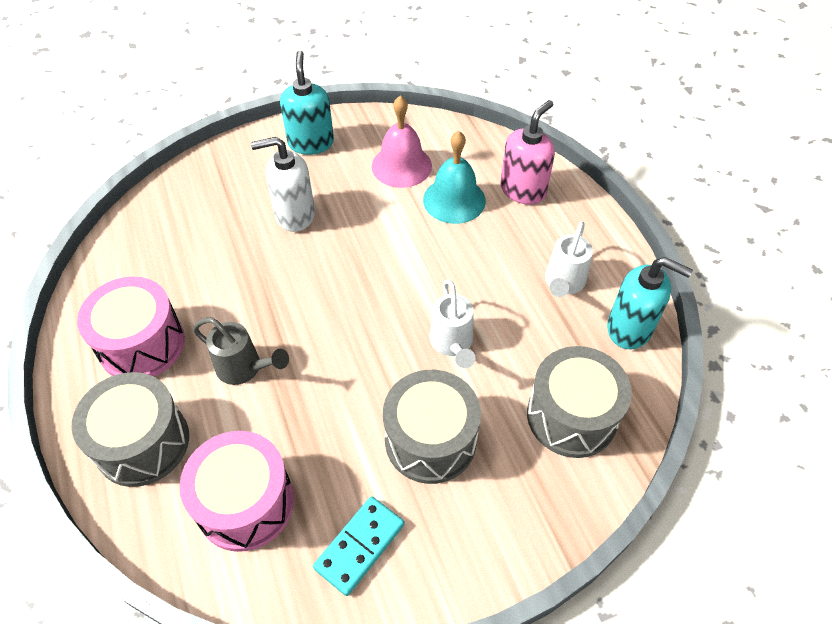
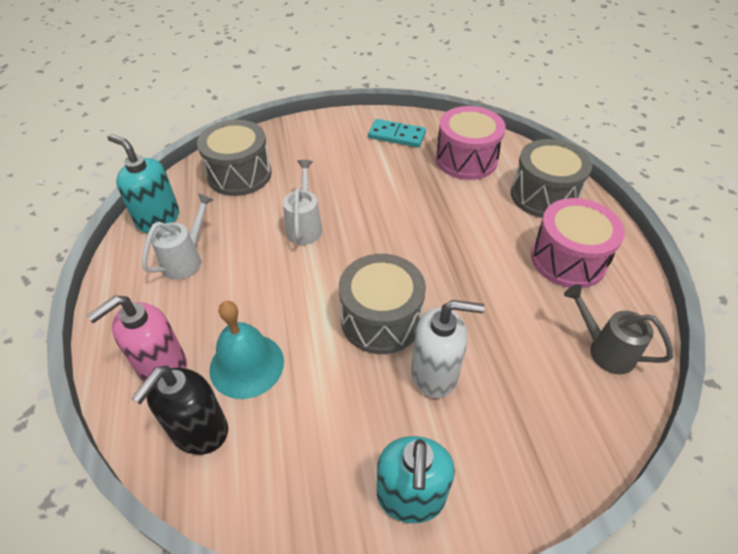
camera: 170 degrees left, 5 degrees down
(245, 368) = (475, 230): grey watering can -> grey watering can (604, 350)
(359, 546) = (396, 136): turquoise domino -> turquoise domino turned 60 degrees clockwise
(401, 165) = (292, 429): pink bell -> none
(430, 440) = (341, 174): grey drum -> grey drum (381, 319)
(469, 156) = (199, 431): none -> black soap dispenser

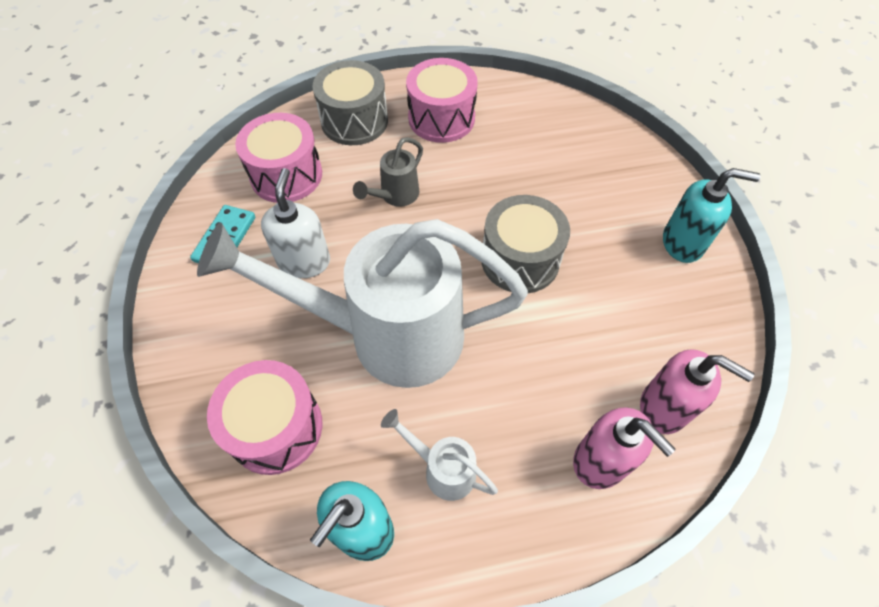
camera: 90 degrees left, 10 degrees up
(199, 431) = (664, 407): black soap dispenser -> pink soap dispenser
(239, 174) = (276, 427): grey drum -> pink drum
(247, 365) = (587, 374): turquoise bell -> none
(304, 226) = (387, 335): white watering can -> white watering can, size x2.48
(435, 373) = (573, 221): white soap dispenser -> white soap dispenser (304, 261)
(604, 350) = (537, 114): grey watering can -> grey watering can (395, 196)

